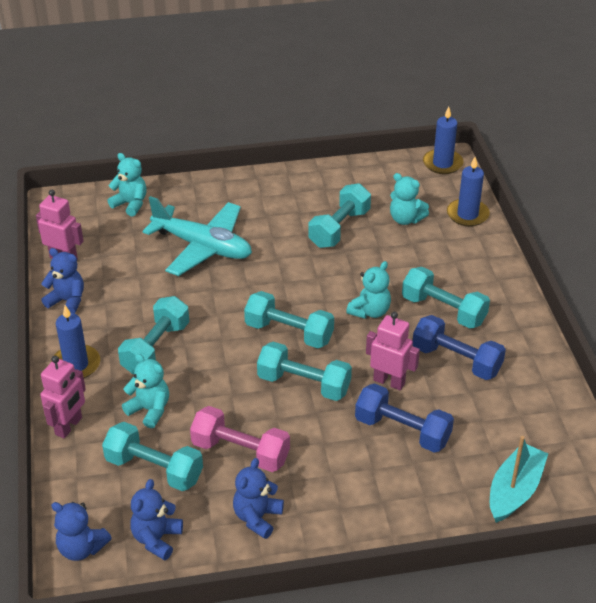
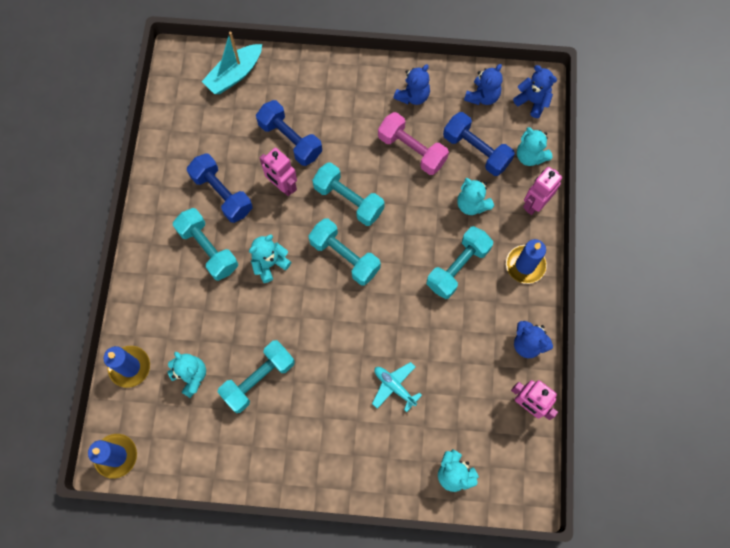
camera: 165 degrees left, 30 degrees up
(79, 478) = (530, 156): none -> turquoise teddy bear
(154, 469) = (476, 150): turquoise dumbbell -> blue dumbbell
(202, 247) = (394, 386): turquoise plane -> turquoise plane, size x0.49

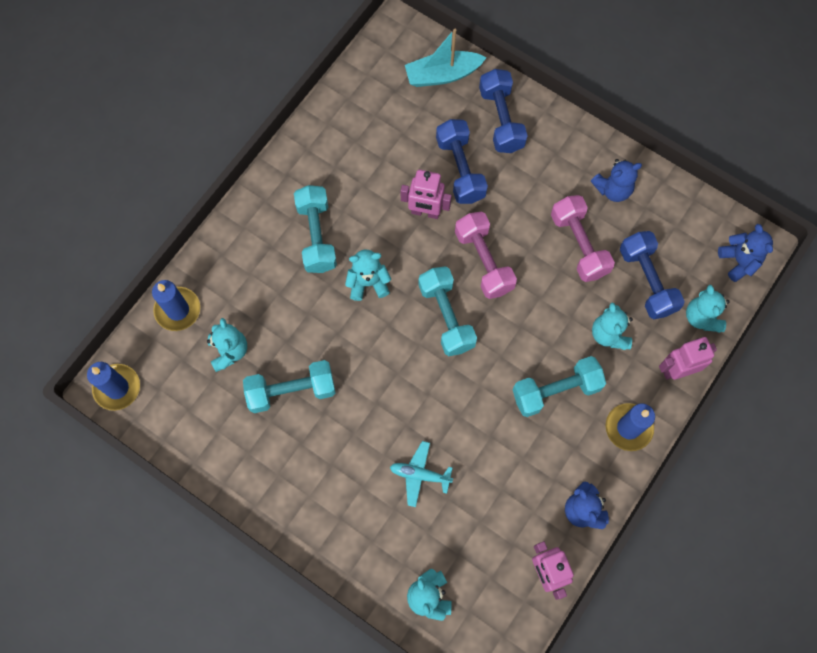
camera: 30 degrees right, 0 degrees up
(222, 194) = (361, 188): blue dumbbell -> blue dumbbell (501, 120)
(282, 186) = (425, 212): pink robot -> pink robot turned 60 degrees counterclockwise
(348, 200) = (483, 261): turquoise dumbbell -> pink dumbbell
(394, 386) = (420, 475): turquoise plane -> turquoise plane turned 60 degrees counterclockwise
(482, 96) = (687, 228): blue teddy bear -> none

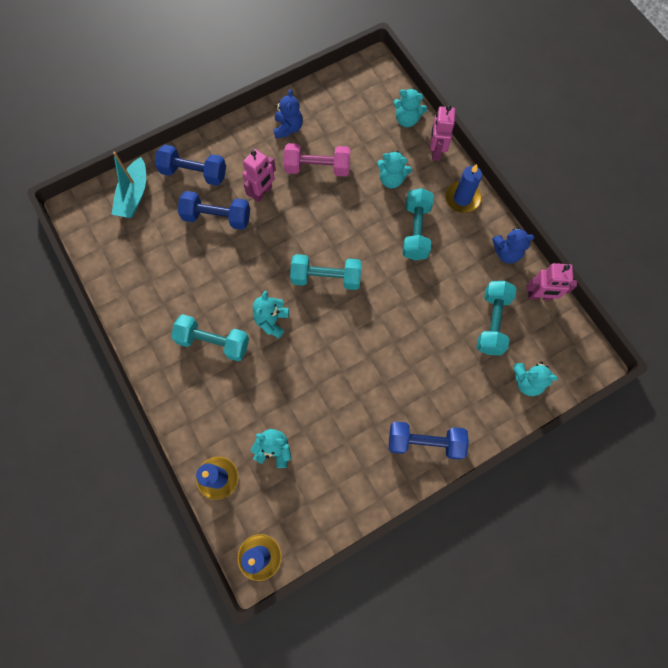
camera: 65 degrees left, 0 degrees up
(291, 391) = (330, 414): turquoise dumbbell -> turquoise dumbbell (492, 322)
(420, 475) = (436, 348): turquoise plane -> none
(425, 212) = (237, 256): pink robot -> pink robot (262, 192)
(483, 261) = (297, 234): pink dumbbell -> none
(647, 281) = (365, 139): blue dumbbell -> blue dumbbell (425, 442)
(739, 261) = (379, 80): blue teddy bear -> none

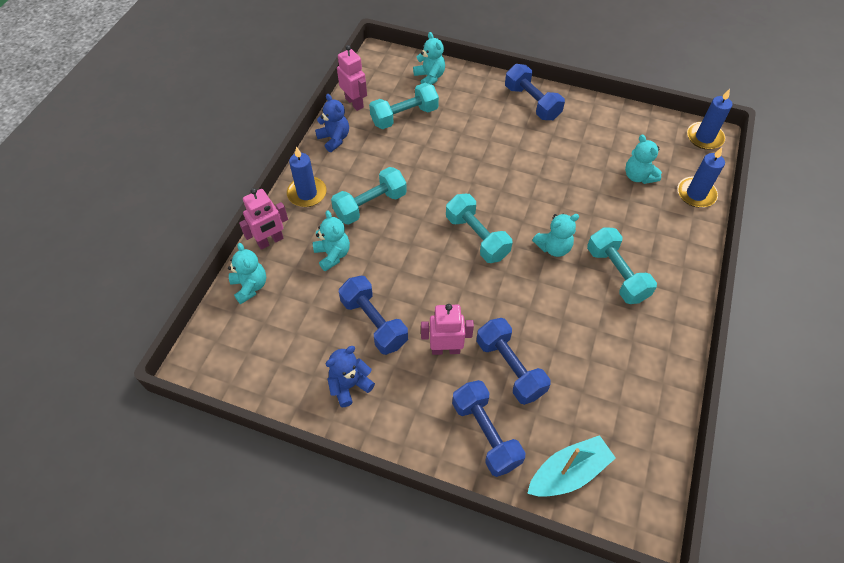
camera: 130 degrees left, 15 degrees down
(317, 168) = (374, 323): pink dumbbell -> blue dumbbell

